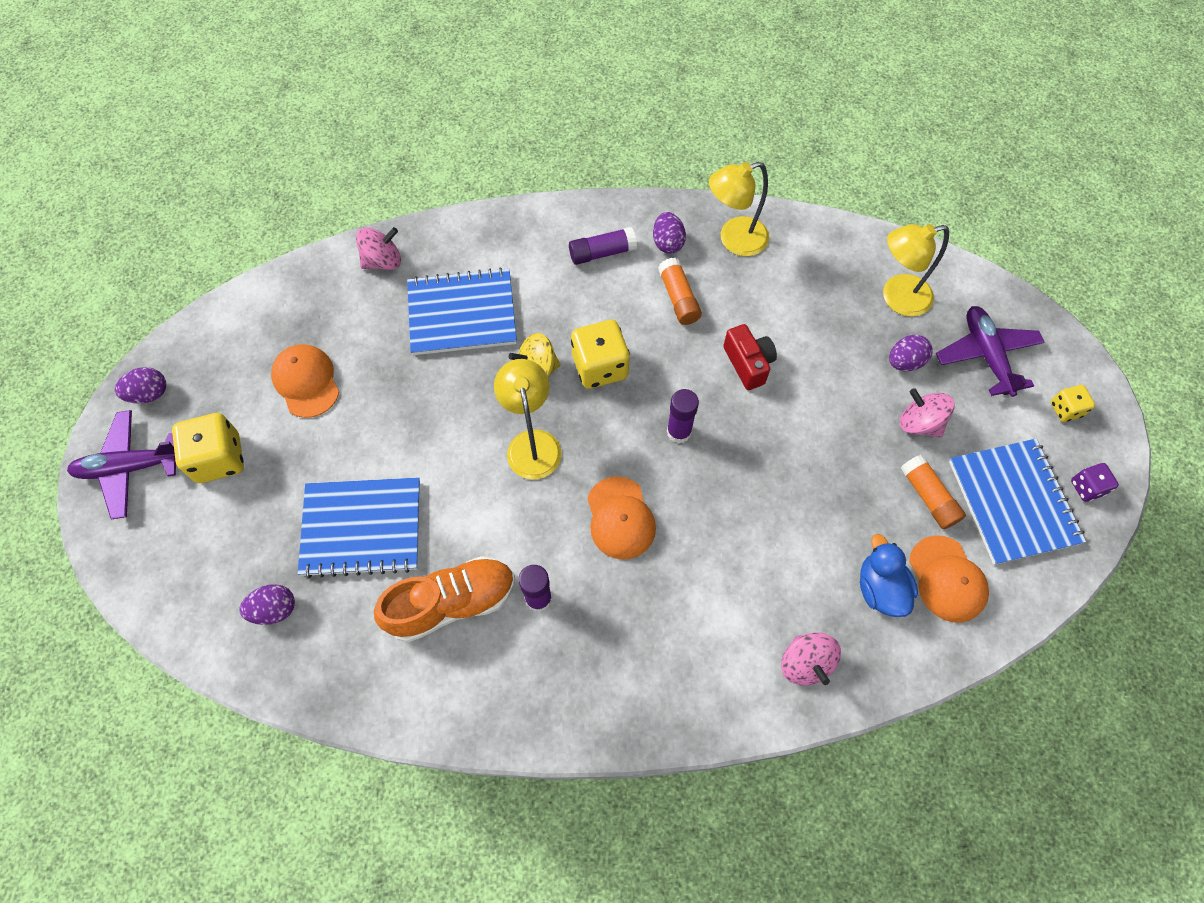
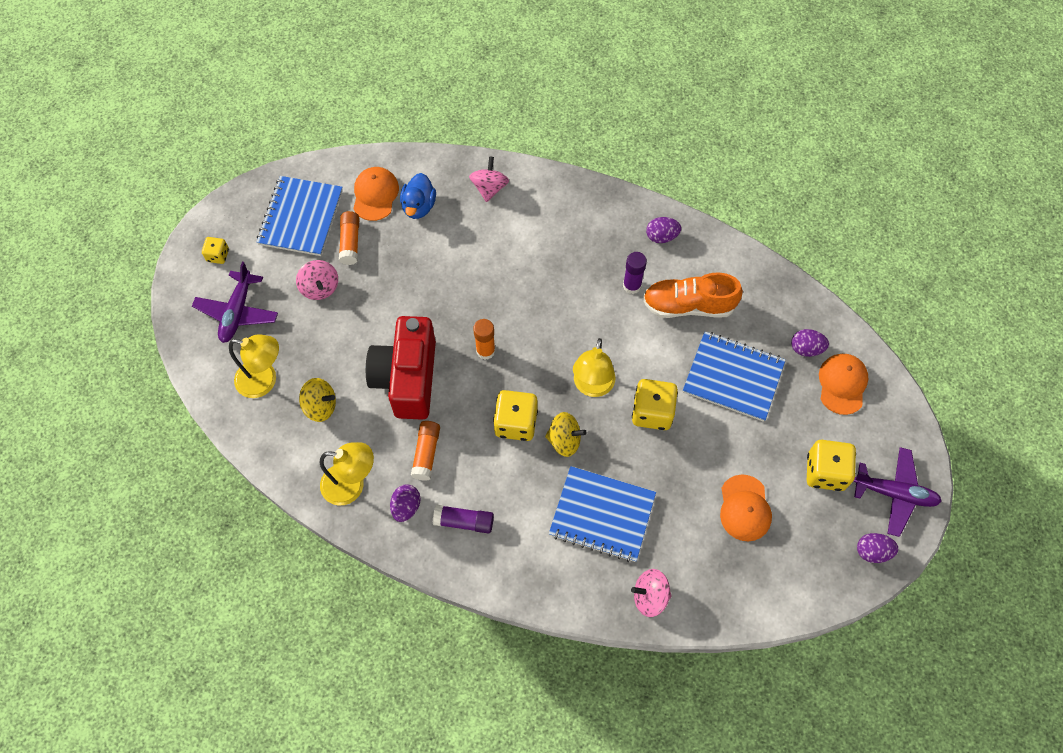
camera: 155 degrees left, 0 degrees up
(448, 443) = (652, 412): none -> yellow dice
(620, 518) = (556, 311): orange cap -> orange cap (842, 384)
(679, 432) = (485, 351): purple glue stick -> orange glue stick
(748, 364) = (407, 378): red camera -> red camera, size x1.98
(819, 297) = (320, 406): none -> yellow spinning top
(904, 362) = (297, 332): purple egg -> purple egg (661, 236)
(1086, 487) = (248, 206): purple dice -> none

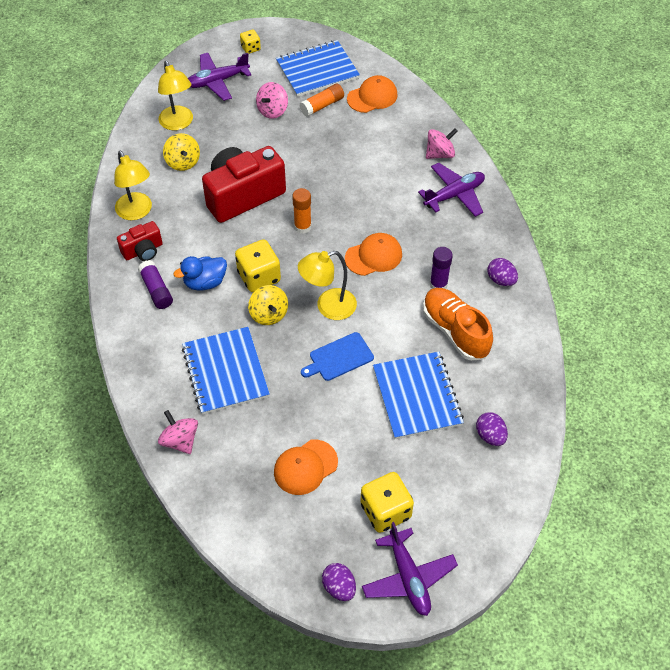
camera: 55 degrees right, 10 degrees down
(406, 507) = (143, 251): purple egg -> red camera
(419, 206) = (386, 124): blue duck -> blue duck (205, 282)
(426, 453) = (193, 239): orange glue stick -> none
(545, 208) = (454, 195): none -> purple plane
(652, 412) = (339, 357): yellow dice -> blue cutting board
(842, 384) = (480, 481): orange cap -> orange cap (374, 256)

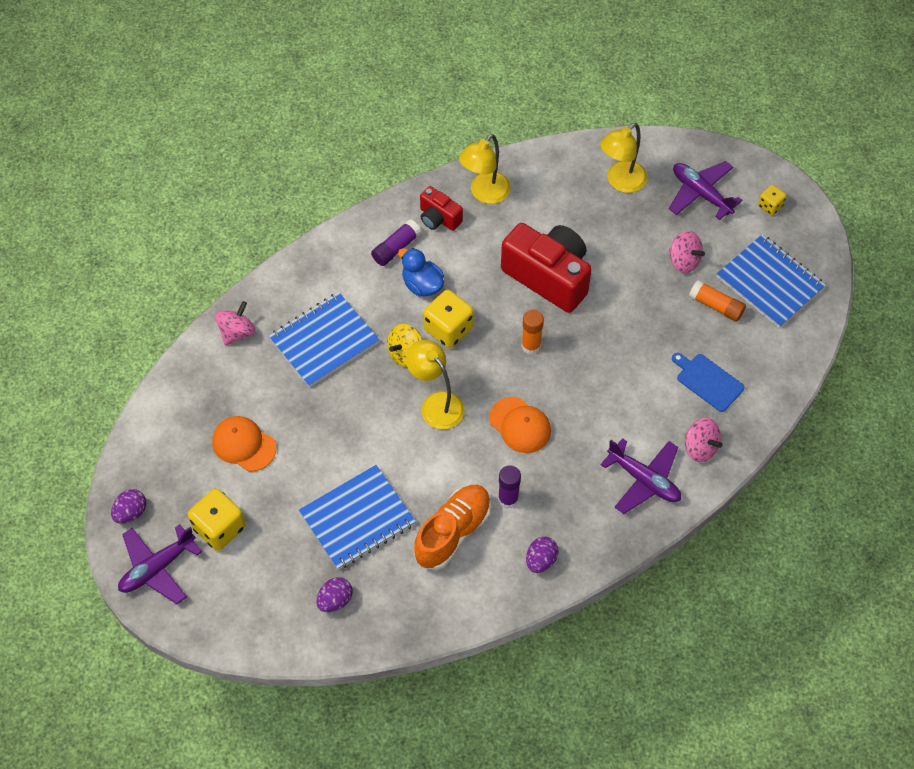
camera: 70 degrees right, 5 degrees up
(183, 162) = (569, 207): yellow spinning top -> none
(272, 110) = (684, 261): pink spinning top -> pink spinning top turned 150 degrees counterclockwise
(339, 357) = (377, 433): blue cutting board -> blue cutting board (708, 381)
(372, 97) = (756, 351): orange cap -> none

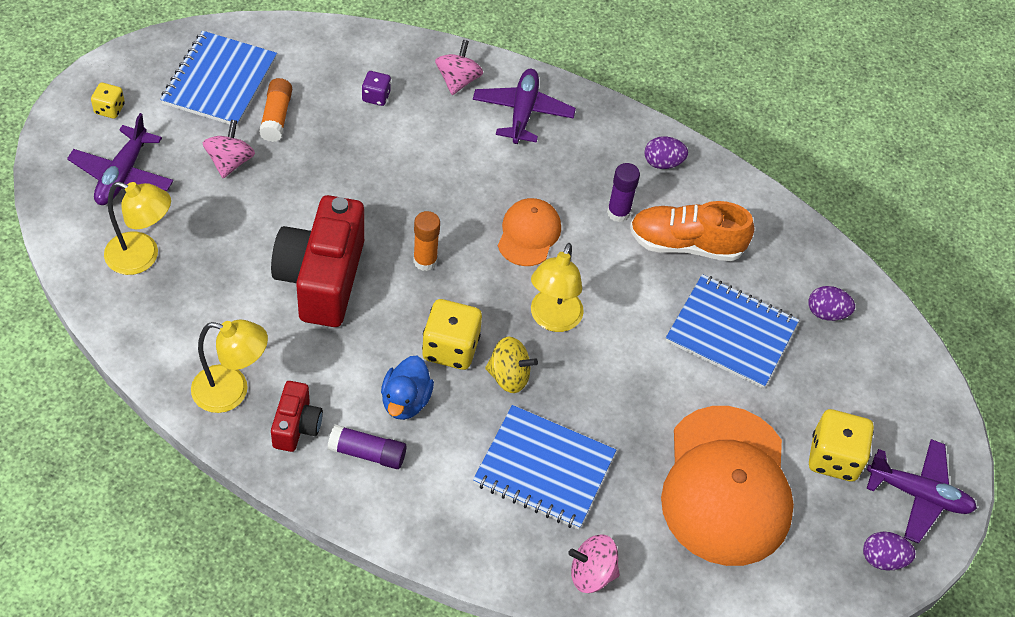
camera: 125 degrees left, 5 degrees down
(243, 444) = (726, 486): orange cap -> orange cap, size x2.00
(708, 381) = (376, 96): blue cutting board -> purple dice

